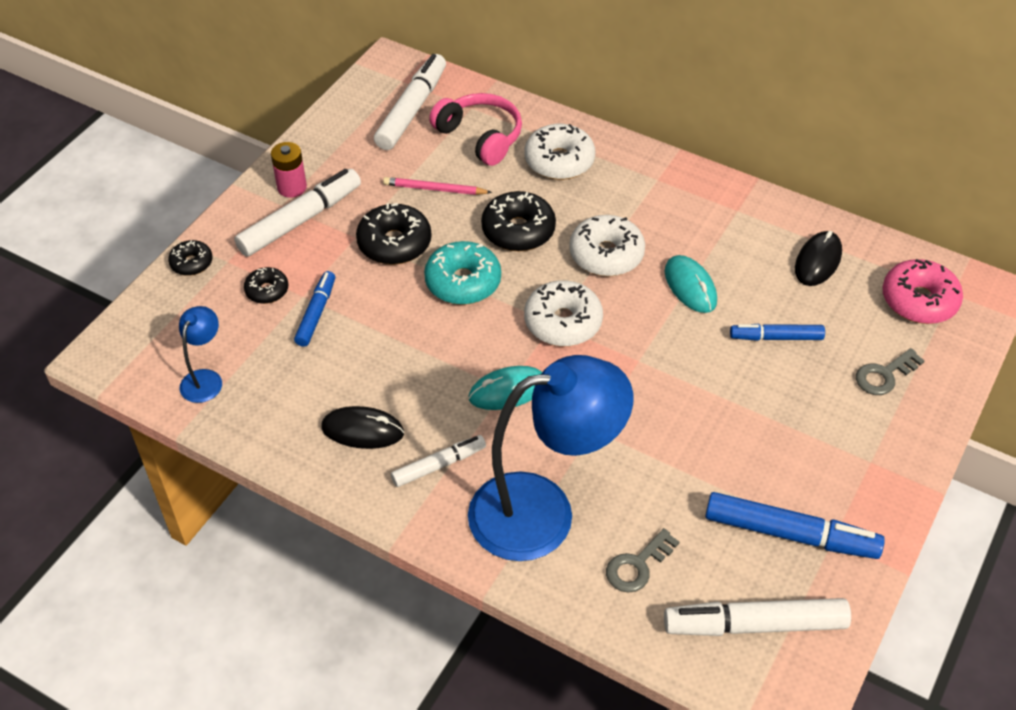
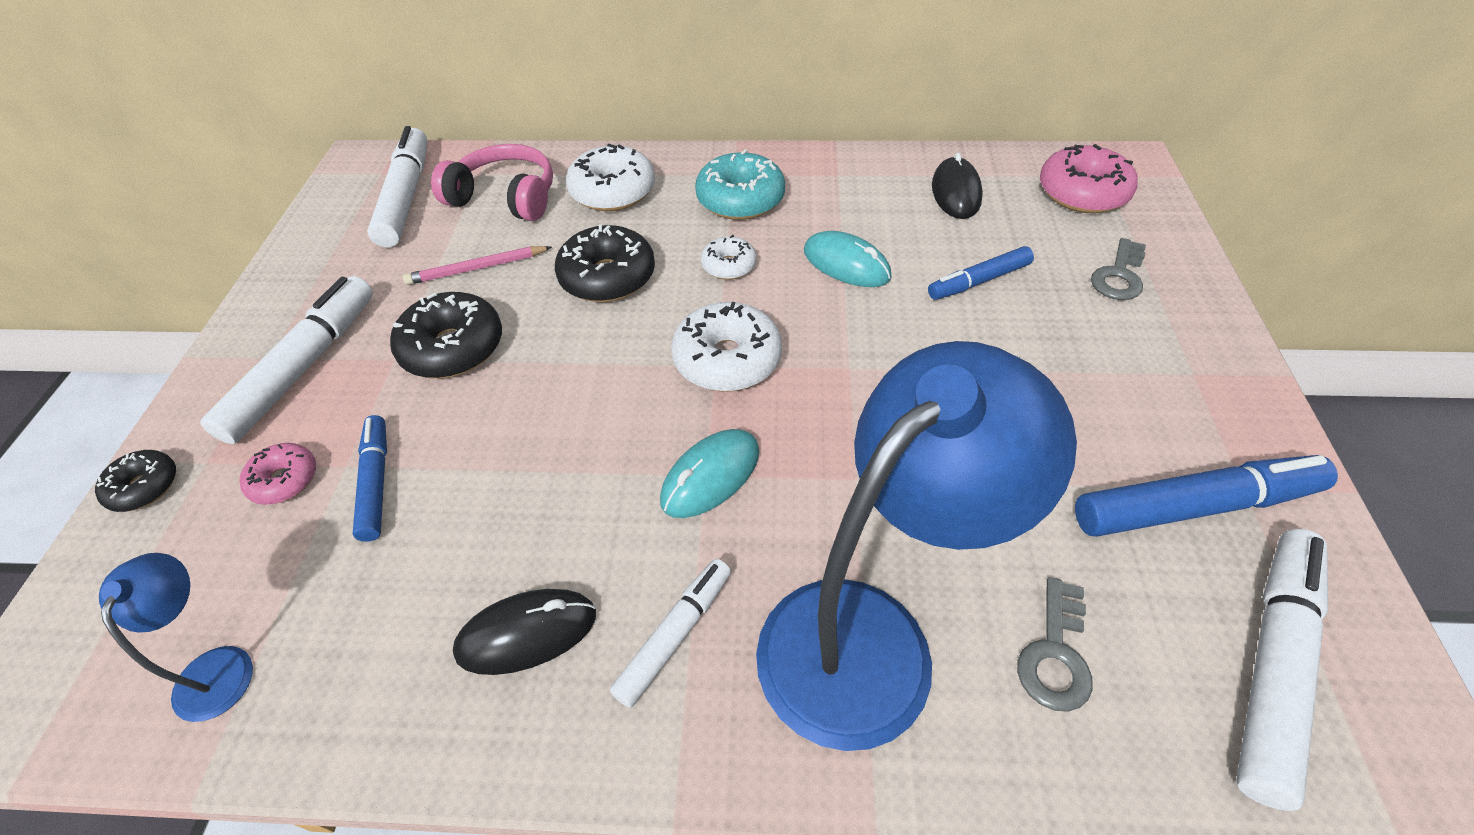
camera: 25 degrees left, 0 degrees up
(267, 290) = (284, 480): black donut -> pink donut
(292, 187) = (276, 331): pink battery -> none
(463, 282) = (570, 360): turquoise donut -> turquoise donut (740, 199)
(606, 255) = (729, 266): white donut -> white donut, size x0.57
(755, 625) = (1272, 665): white marker -> white marker turned 150 degrees clockwise

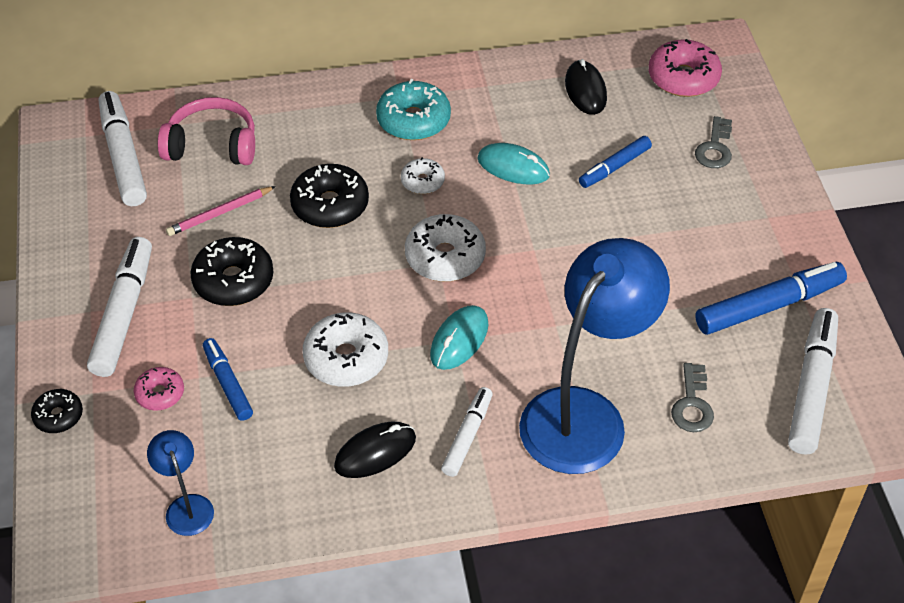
camera: 15 degrees left, 0 degrees up
(613, 192) = (303, 127): white donut -> white donut (346, 358)

